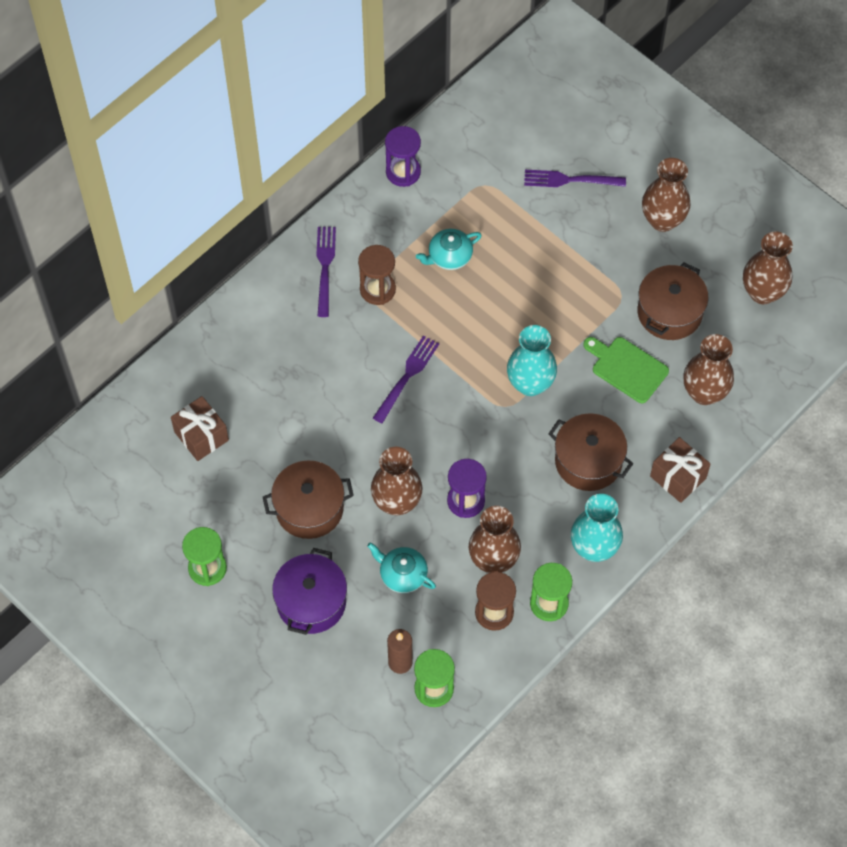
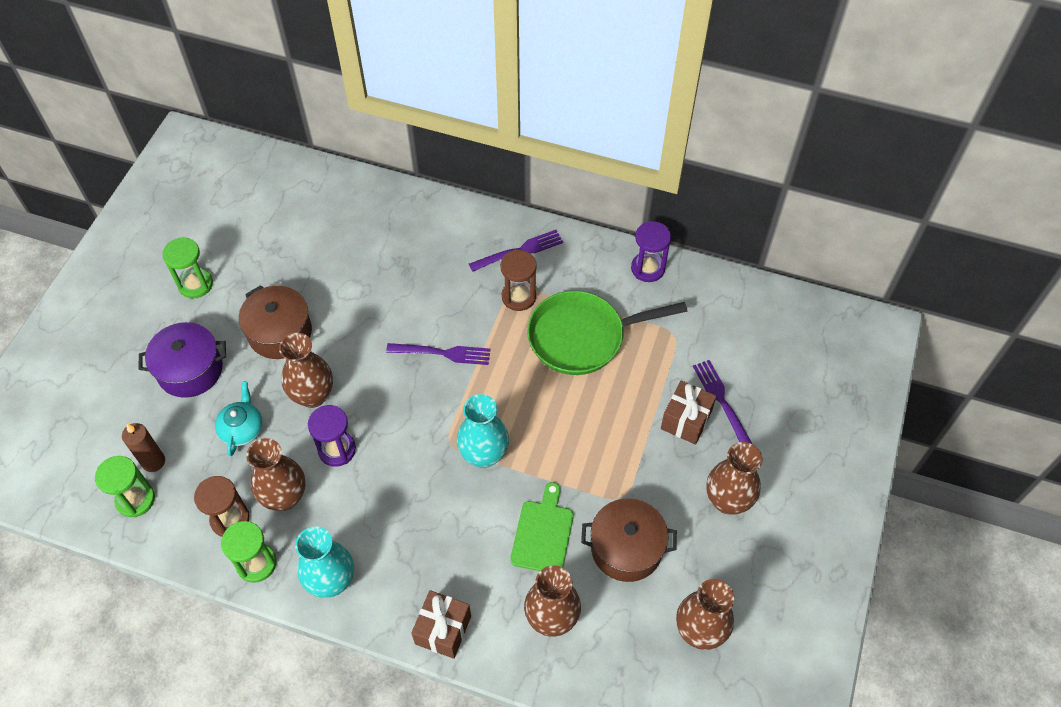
camera: 65 degrees right, 5 degrees down
(201, 436) = (316, 231): brown gift -> brown gift (686, 420)
(449, 256) = (582, 337): turquoise teapot -> green pan
(588, 461) = (424, 538): brown pot -> none

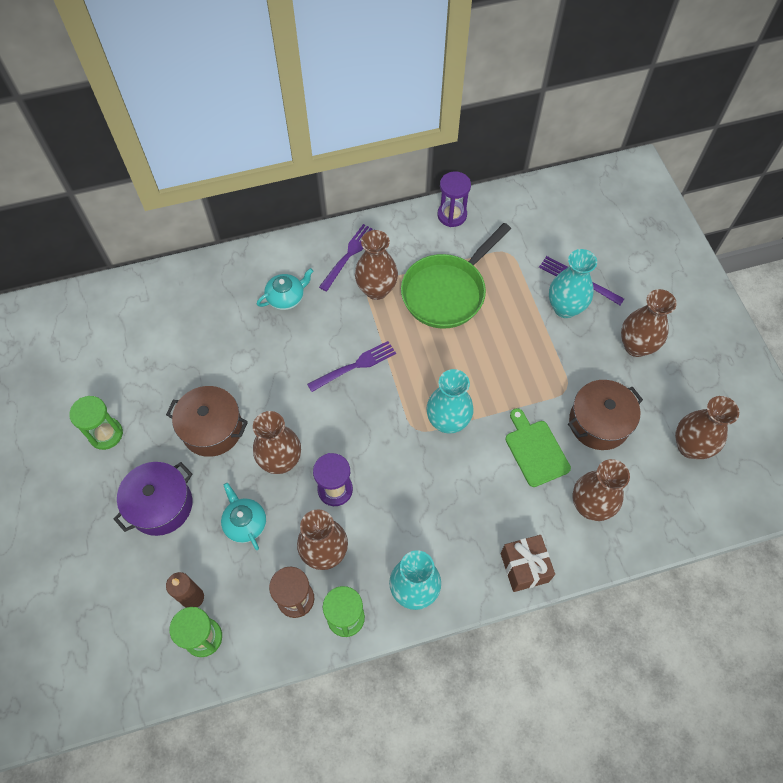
camera: 35 degrees left, 5 degrees up
(433, 257) = (286, 297): none -> turquoise teapot
(519, 297) = (376, 290): brown hourglass -> brown vase
(686, 420) = (565, 308): brown gift -> turquoise vase

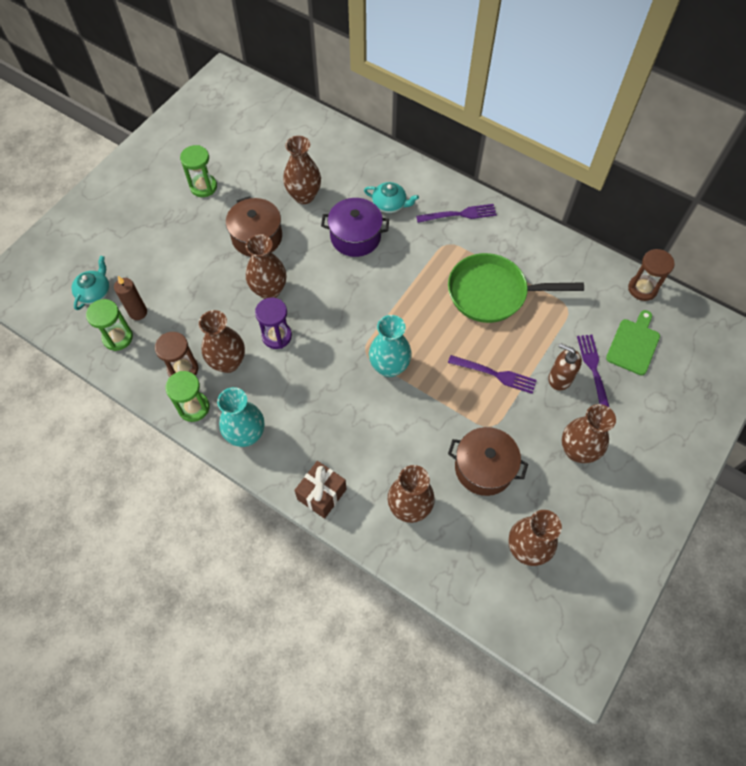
camera: 50 degrees right, 0 degrees up
(161, 505) = (183, 250): purple pot -> purple pot (355, 237)
(245, 523) = (209, 303): turquoise teapot -> turquoise teapot (95, 292)
(355, 366) = (377, 280): purple fork -> purple fork (495, 374)
(376, 290) = (449, 250): brown vase -> brown vase (304, 196)
(452, 215) = (560, 250): purple hourglass -> none
(535, 450) = (420, 439): green cutting board -> green cutting board (633, 344)
(536, 192) = (642, 289): none -> brown hourglass
(565, 308) = (559, 378): turquoise vase -> brown soap dispenser

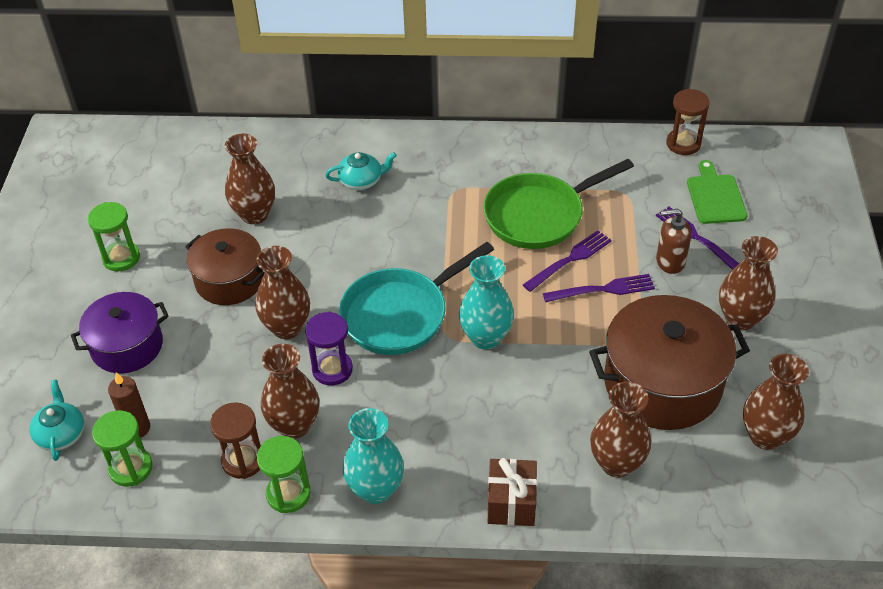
camera: 30 degrees left, 15 degrees down
(346, 319) = (400, 314): none -> turquoise pan
(355, 237) = (347, 228): purple pot -> purple pot (127, 346)
(459, 214) = (445, 157): purple fork -> purple fork (569, 260)
(484, 468) = (662, 383): brown pot -> brown pot, size x1.57

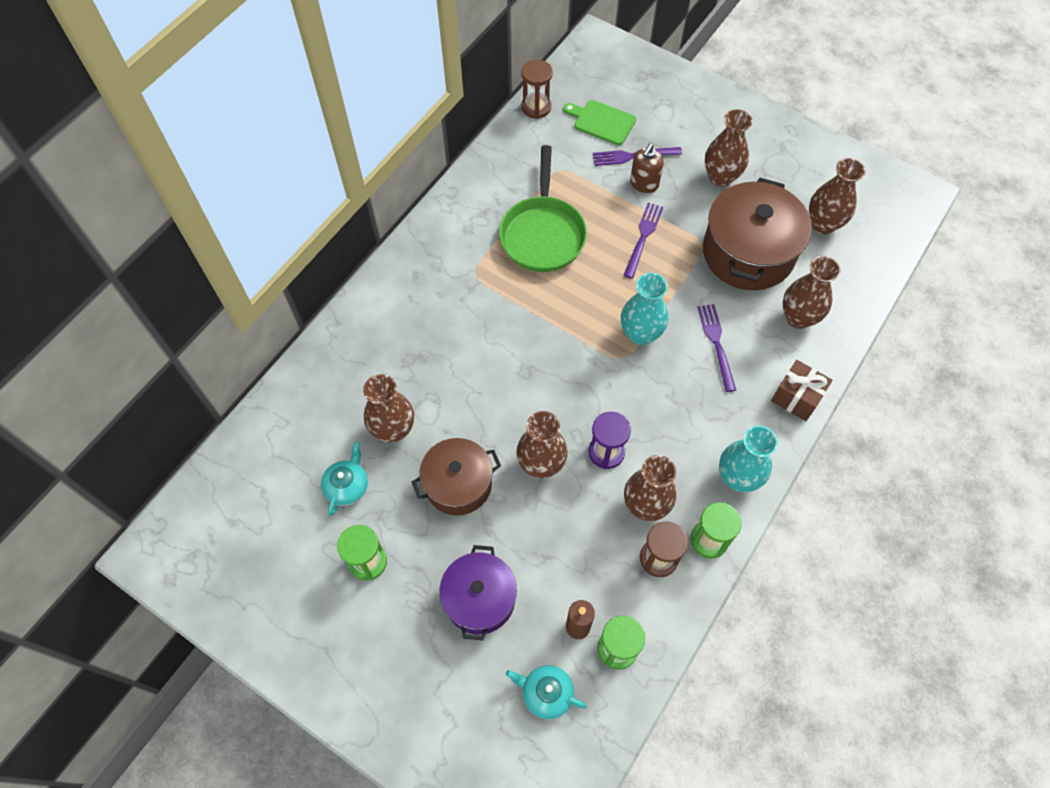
camera: 60 degrees left, 15 degrees up
(361, 180) = (413, 331): turquoise teapot -> turquoise teapot (347, 486)
(400, 314) = (580, 378): turquoise pan -> none
(569, 260) = (601, 241): purple fork -> purple fork (716, 344)

